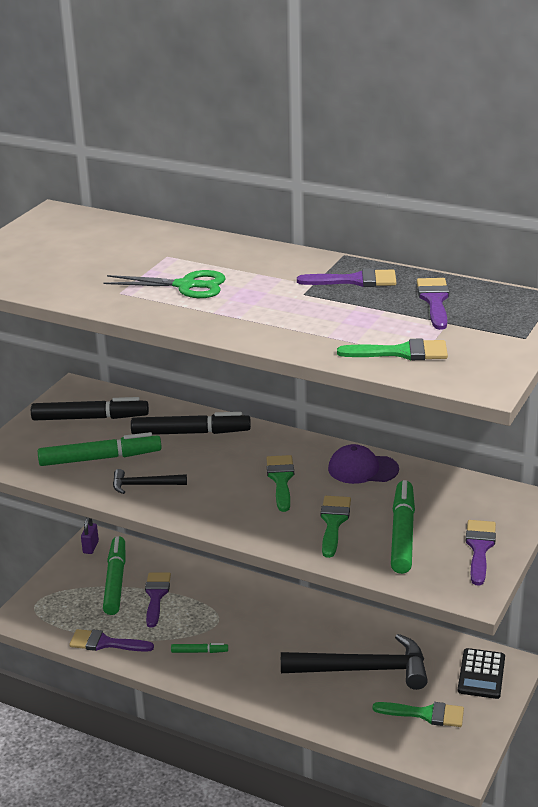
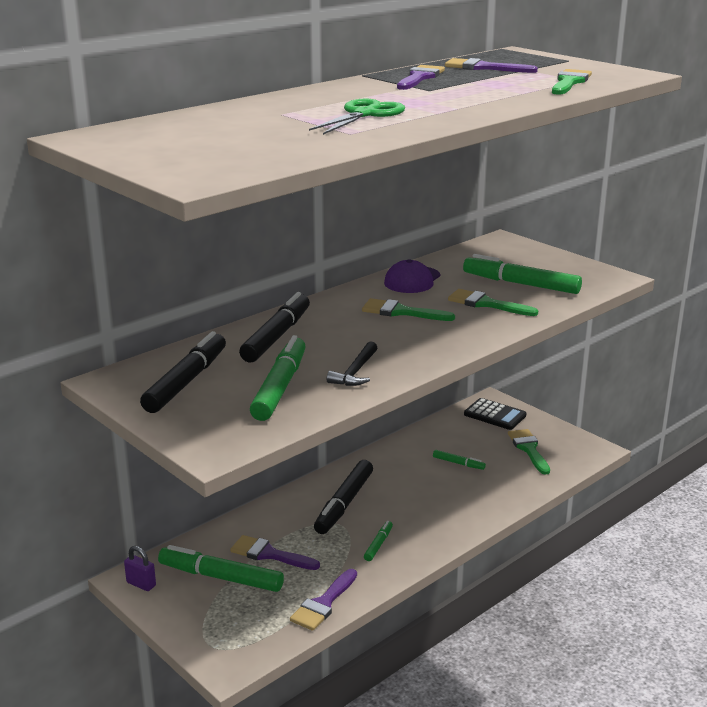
camera: 70 degrees left, 5 degrees down
(250, 615) = (344, 504): none -> black marker
(363, 669) = (458, 463): black hammer -> green marker
(425, 714) = (528, 449): green brush -> green brush turned 45 degrees counterclockwise
(479, 548) = (557, 264): purple brush -> none

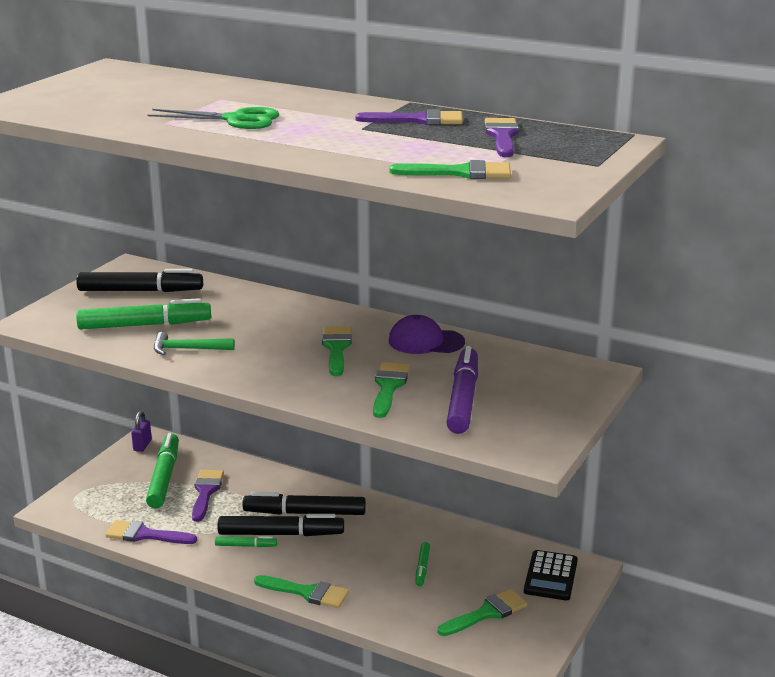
camera: 70 degrees right, 0 degrees up
(277, 336) = (245, 306): black marker -> black marker (281, 534)
(355, 372) = (188, 349): black hammer -> green hammer
(467, 523) = (307, 592): none -> green brush
(521, 284) = (463, 399): green marker -> purple marker

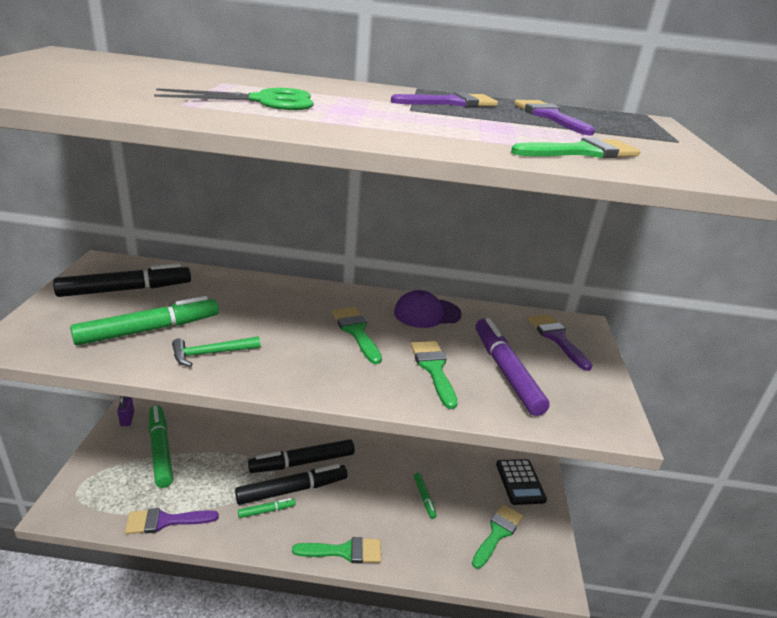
camera: 25 degrees left, 5 degrees up
(206, 492) = (206, 458): purple brush -> purple brush (557, 338)

